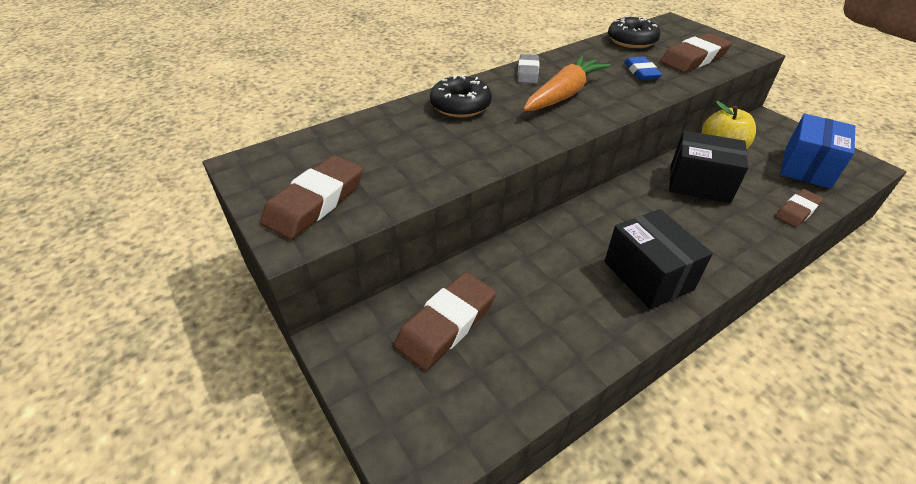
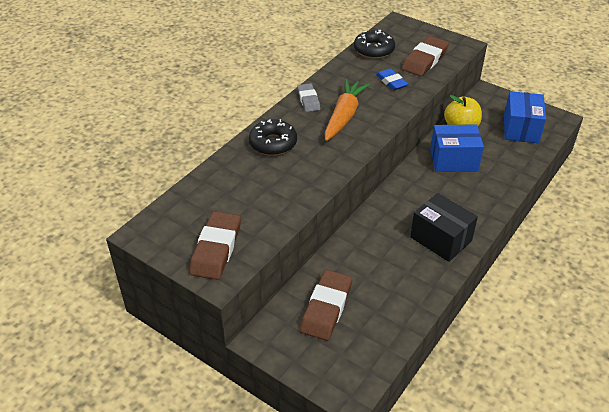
camera: 20 degrees left, 0 degrees up
(699, 184) = (453, 160): black box -> blue box
(797, 211) = (521, 166): brown eraser -> none

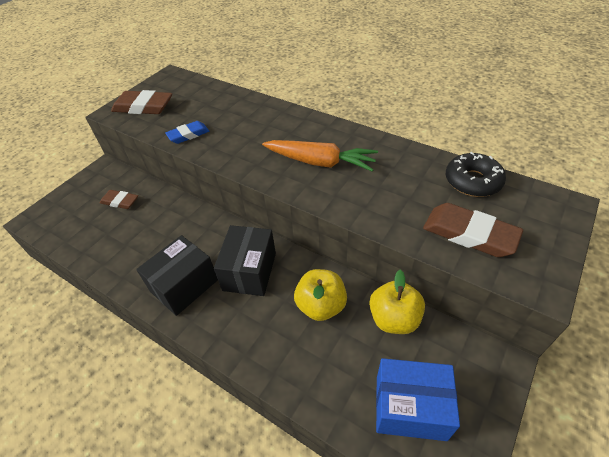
camera: 90 degrees right, 5 degrees up
(273, 143) = (271, 120): black donut -> none
(308, 100) = (346, 135): grey eraser -> none
(326, 308) = (120, 201): brown eraser -> brown eraser, size x0.61
(391, 82) = (400, 199): blue eraser -> blue eraser (188, 135)
(423, 198) = (250, 271): none -> black box
(453, 160) = (321, 306): blue box -> yellow apple

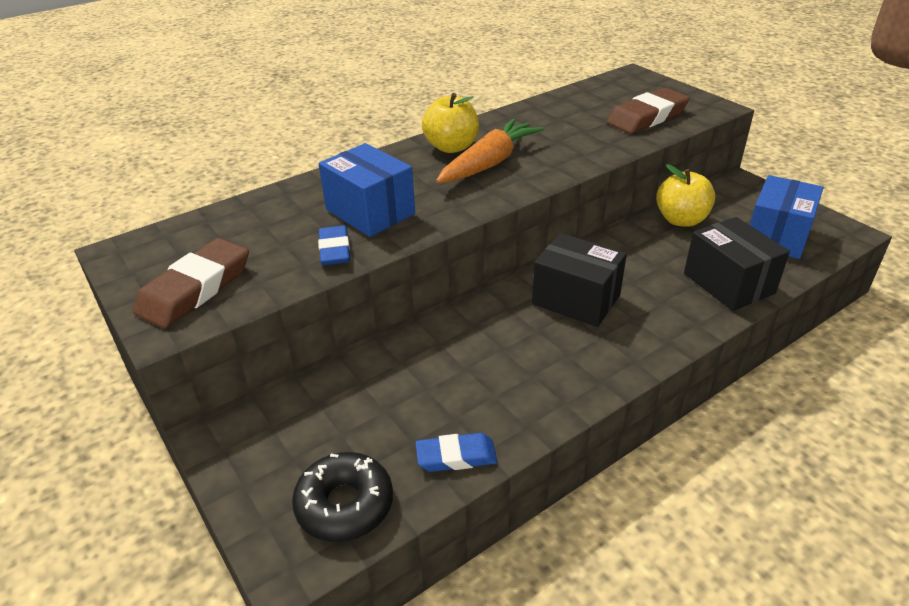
camera: 70 degrees left, 10 degrees down
(97, 254) = (456, 456): none -> blue eraser
(120, 201) = (340, 418): brown eraser -> none
(184, 285) = (573, 360): black box -> black box (728, 283)
(233, 133) = (370, 212): none -> blue box
(321, 306) = (649, 258): yellow apple -> yellow apple (451, 147)
(472, 181) = (580, 98): black donut -> black donut (345, 505)

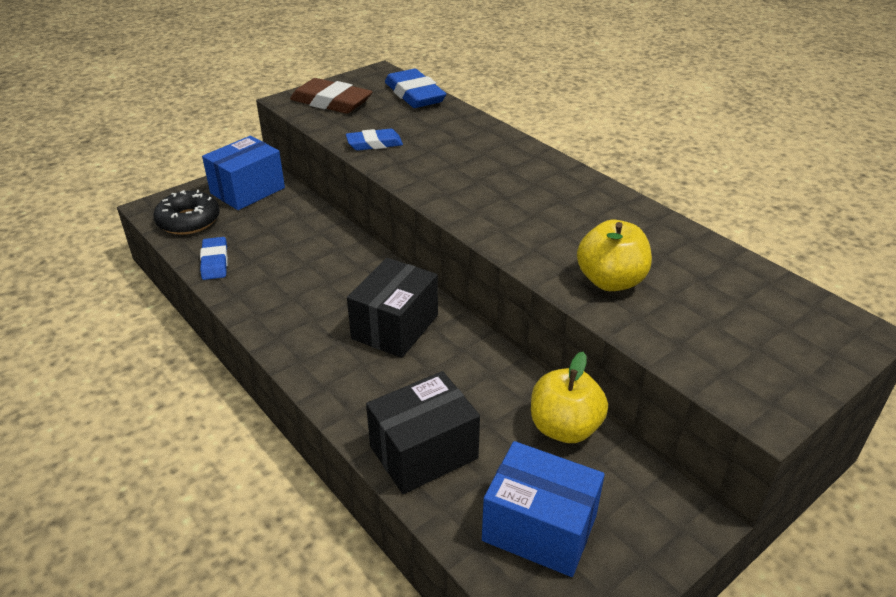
camera: 85 degrees right, 0 degrees up
(210, 223) = (415, 94): none -> blue eraser
(370, 212) = (432, 153): blue box -> blue box (247, 190)
(451, 147) = (563, 186): yellow apple -> yellow apple (610, 281)
(489, 163) = (531, 208): orange carrot -> none
(647, 117) = (696, 331): brown eraser -> none

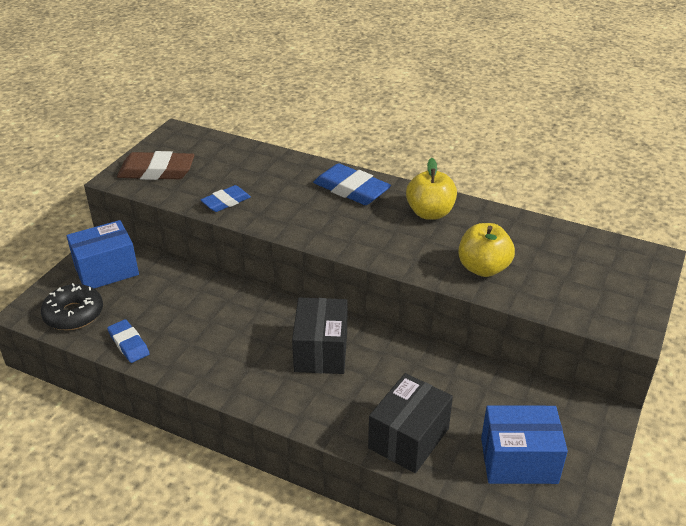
camera: 25 degrees left, 0 degrees up
(247, 190) = (106, 270): blue box -> blue box turned 45 degrees clockwise
(415, 94) = (224, 146): blue eraser -> blue eraser (351, 189)
(564, 428) = (491, 385): yellow apple -> yellow apple (430, 213)

